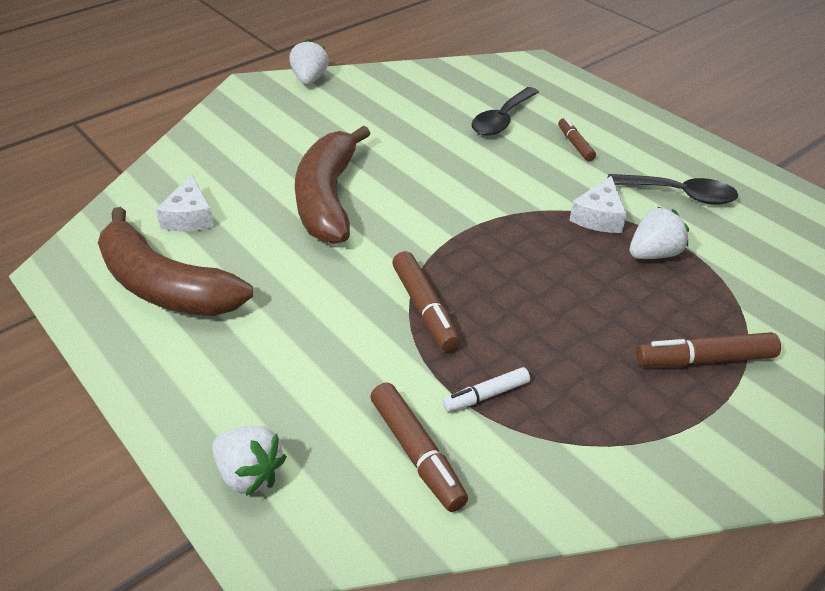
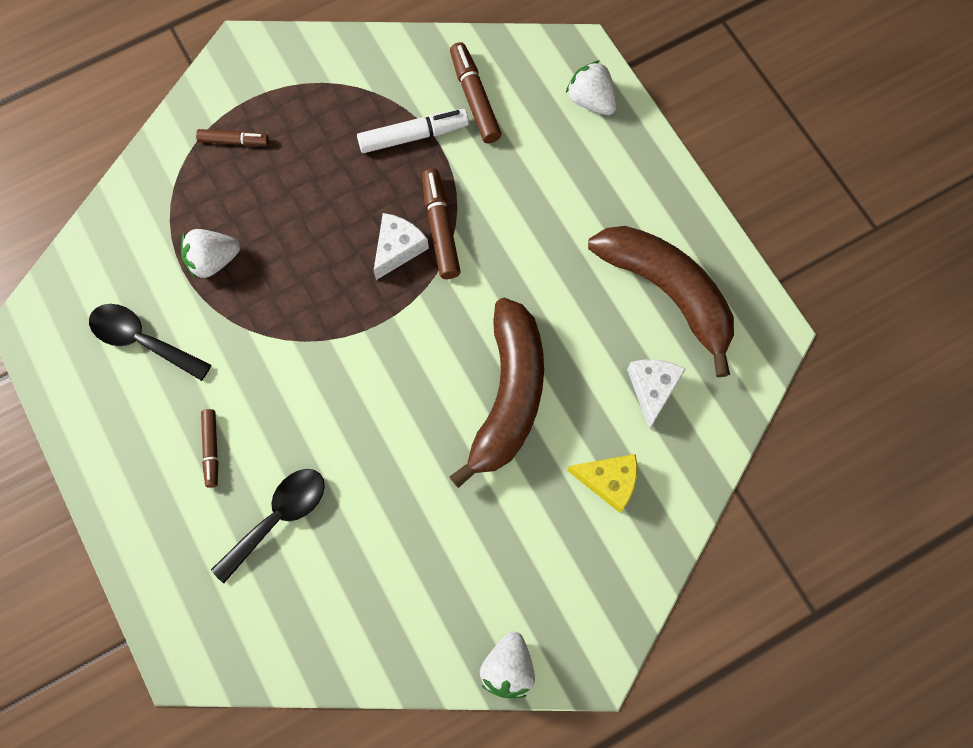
camera: 170 degrees left, 30 degrees up
(234, 162) = (608, 481): none -> yellow cheese
(486, 395) = (413, 136): white marker -> white marker, size x1.58
(599, 217) = (241, 320): white cheese -> white cheese (398, 248)
(704, 359) = (234, 141): brown marker -> brown marker, size x0.63

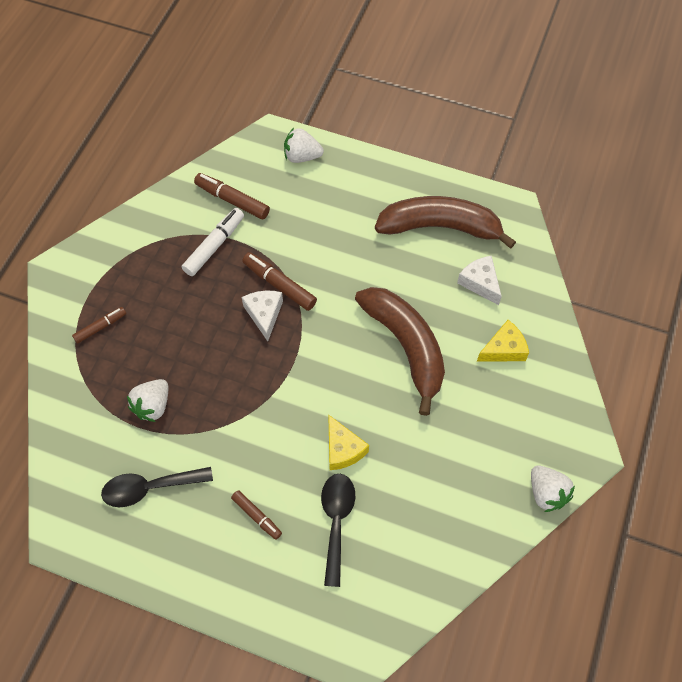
camera: 40 degrees left, 10 degrees down
(349, 451) = (343, 449): none -> yellow cheese

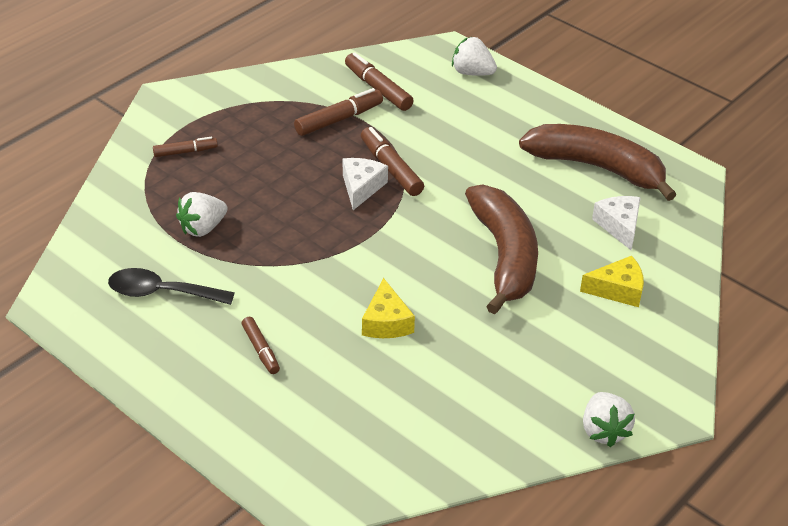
camera: 20 degrees right, 20 degrees down
(214, 246) = (339, 119): white marker -> brown marker
(336, 521) = (345, 381): black spoon -> none

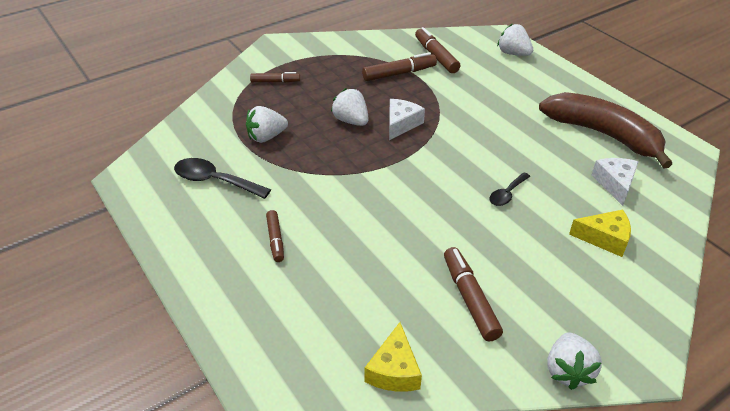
camera: 15 degrees right, 0 degrees up
(299, 192) = (351, 121): none -> white strawberry
(386, 322) = (389, 233): yellow cheese -> yellow cheese (394, 370)
(391, 168) = (429, 113): brown marker -> brown marker (470, 298)
(504, 256) = (507, 194): brown banana -> black spoon

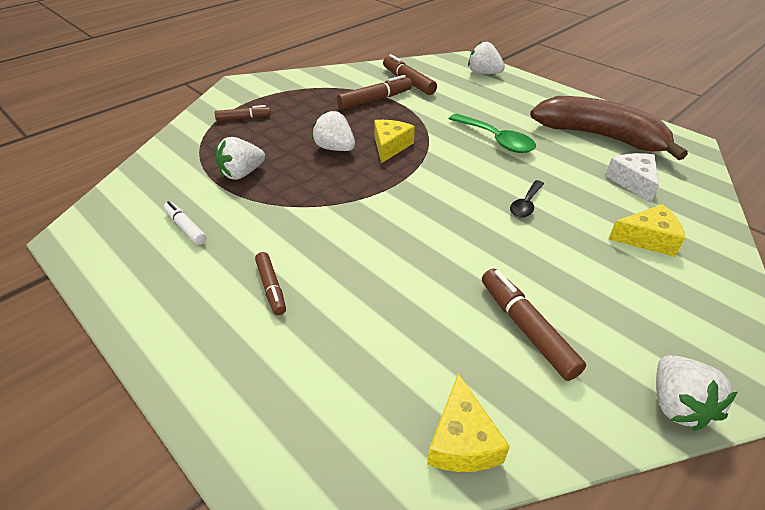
camera: 10 degrees left, 0 degrees up
(214, 181) = (186, 227): black spoon -> white marker
(401, 124) = (390, 146): white cheese -> yellow cheese
(501, 128) = (496, 140): none -> green spoon

